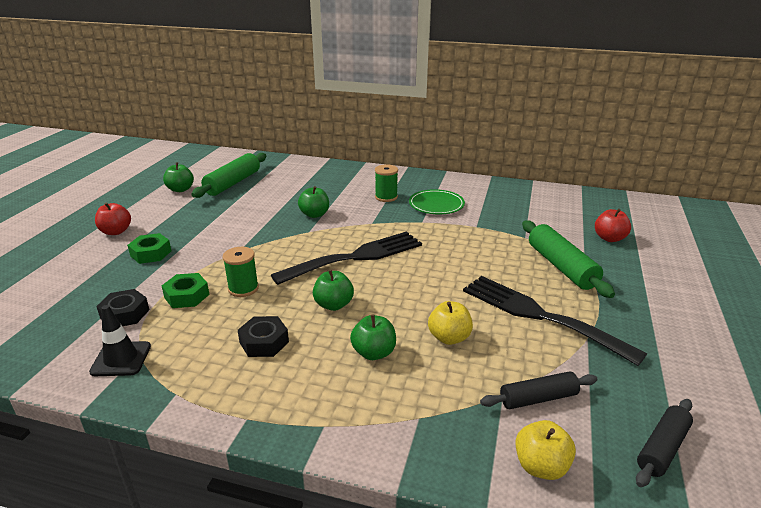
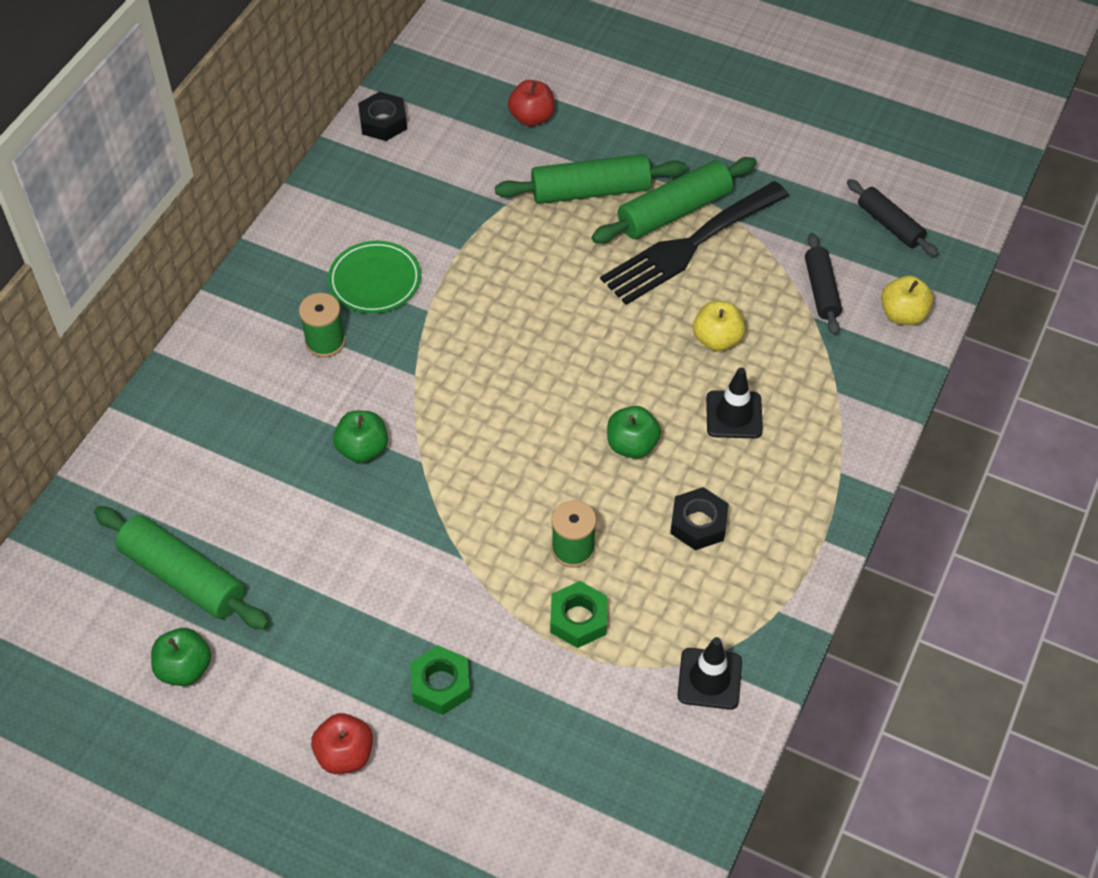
camera: 80 degrees left, 25 degrees up
(125, 314) = (610, 692): black nut -> black nut (383, 122)
(356, 257) = (516, 407): black fork -> none
(374, 353) = (734, 415): green apple -> black traffic cone
(570, 305) = (674, 211): none -> green rolling pin

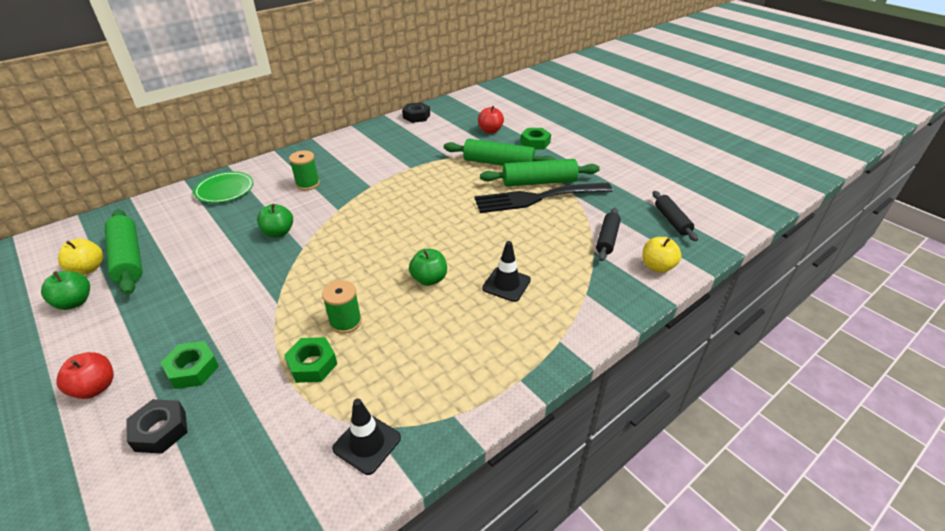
camera: 25 degrees right, 15 degrees down
(375, 280) = (356, 168): green plate -> green plate (225, 190)
(620, 124) = (535, 143): none -> green nut
(698, 523) = (437, 337): black nut -> black nut (160, 430)
(717, 339) = (523, 244): yellow apple -> yellow apple (88, 269)

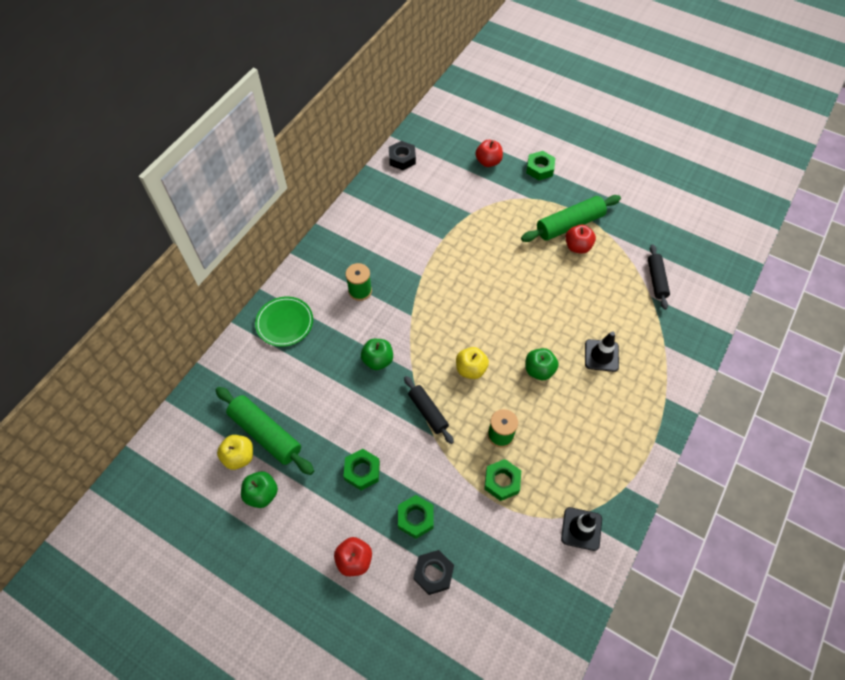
camera: 20 degrees left, 20 degrees up
(181, 312) = (362, 471): none -> green nut
(498, 163) = (521, 209): green rolling pin -> none
(537, 198) = (577, 247): black fork -> red apple
(657, 266) = (705, 299): yellow apple -> yellow apple (470, 369)
(672, 221) = (698, 242): black rolling pin -> black rolling pin (428, 412)

